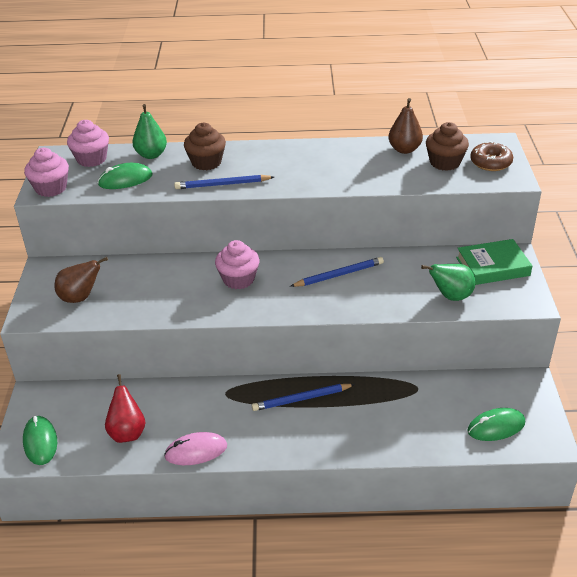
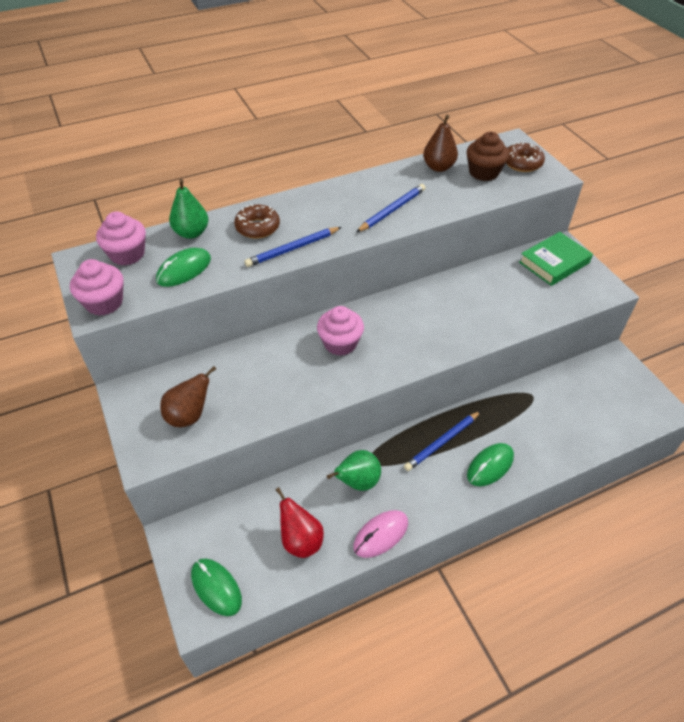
camera: 25 degrees left, 10 degrees up
(206, 162) = (257, 227): brown cupcake -> brown donut
(339, 275) = (430, 310): blue pencil -> blue pencil (392, 210)
(450, 296) = (540, 303): green pear -> green pear (357, 482)
(496, 427) = (616, 411): green mouse -> green mouse (490, 466)

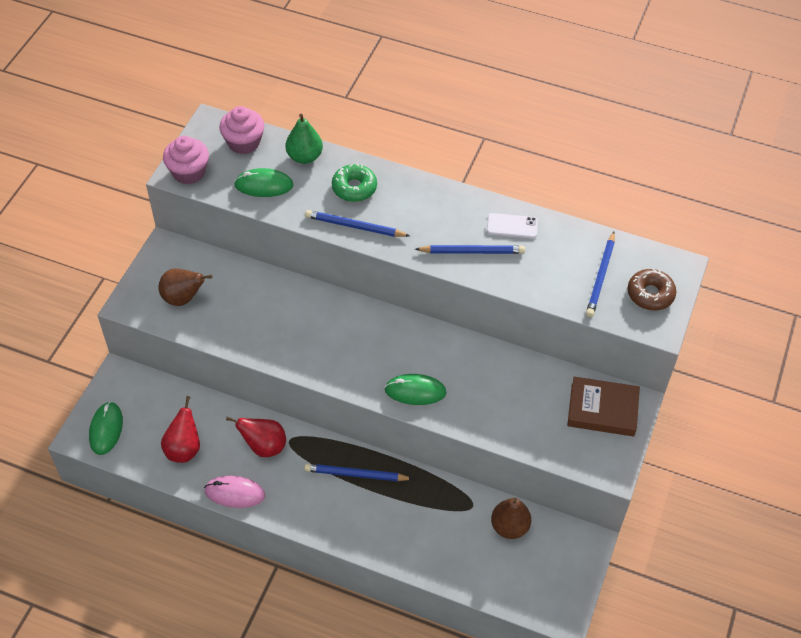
camera: 45 degrees right, 5 degrees up
(257, 227) = (354, 188): brown donut -> green donut
(340, 343) = (339, 331): pink cupcake -> none
(357, 482) = (264, 446): green pear -> red pear
(394, 181) = (512, 226): none -> white phone
(438, 167) = (569, 241): brown pear -> brown pear (509, 527)
(484, 172) = (600, 276): brown cupcake -> blue pencil
(490, 466) = (366, 522): green mouse -> green mouse (415, 391)
(554, 262) = (602, 410): green book -> brown book

